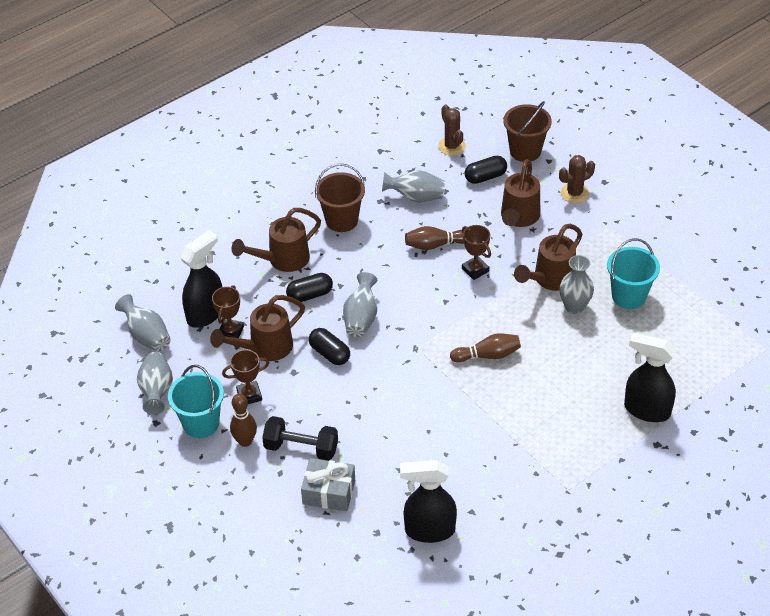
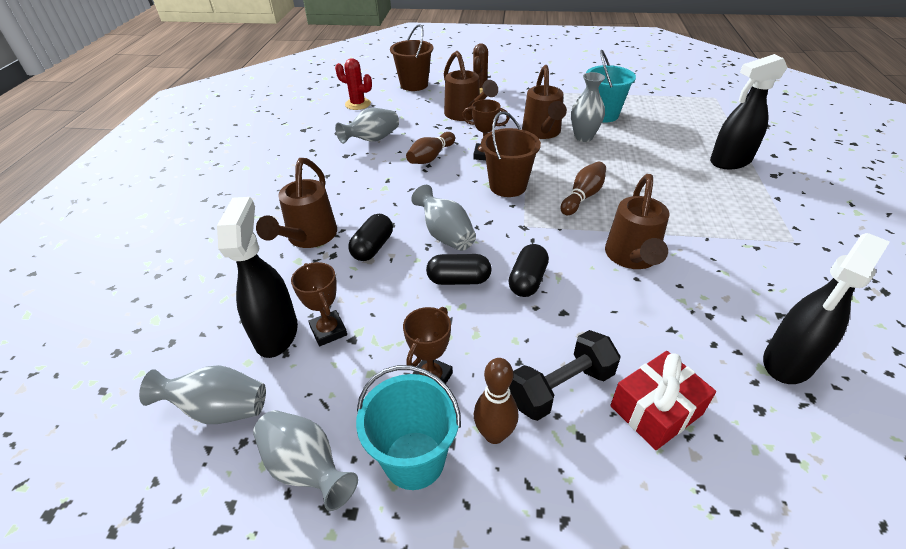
camera: 45 degrees left, 5 degrees down
(264, 348) = (386, 321): brown watering can -> brown watering can (632, 258)
(329, 492) = (656, 410): grey gift -> red gift
(341, 220) = (329, 182): brown bucket -> brown bucket (508, 186)
(451, 146) = (358, 104): brown cactus -> red cactus
(485, 177) = (408, 107): black capsule -> black capsule (527, 280)

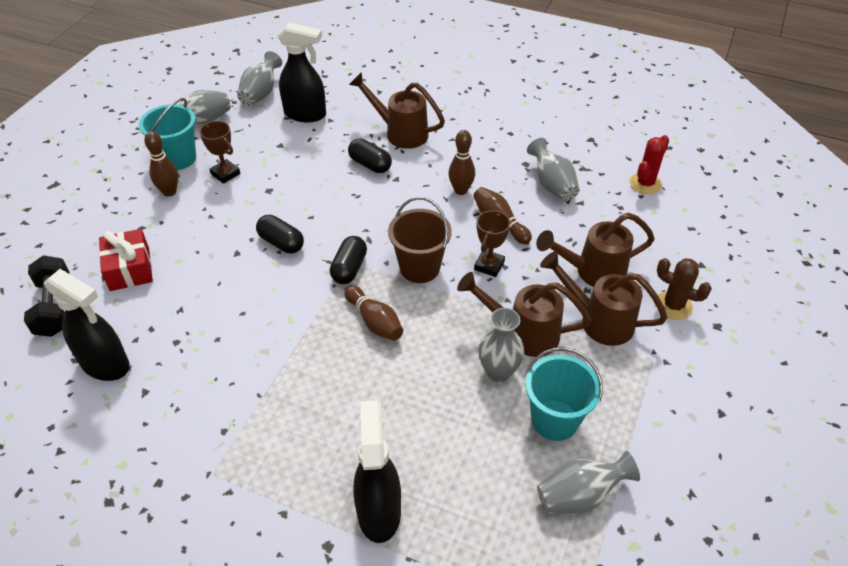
camera: 105 degrees right, 5 degrees up
(328, 331) = (294, 135): brown trophy -> none
(396, 182) = (461, 190): none -> brown bowling pin
(414, 85) = (695, 240): brown bucket -> none
(445, 235) = (364, 208): grey vase -> grey vase (580, 495)
(459, 280) = (305, 204): black capsule -> black capsule (349, 268)
(561, 388) = (177, 230): black dumbbell -> black dumbbell (54, 307)
(632, 258) = (266, 321): brown watering can -> brown watering can (598, 320)
(787, 362) = (106, 365): black spray bottle -> black spray bottle turned 150 degrees clockwise

